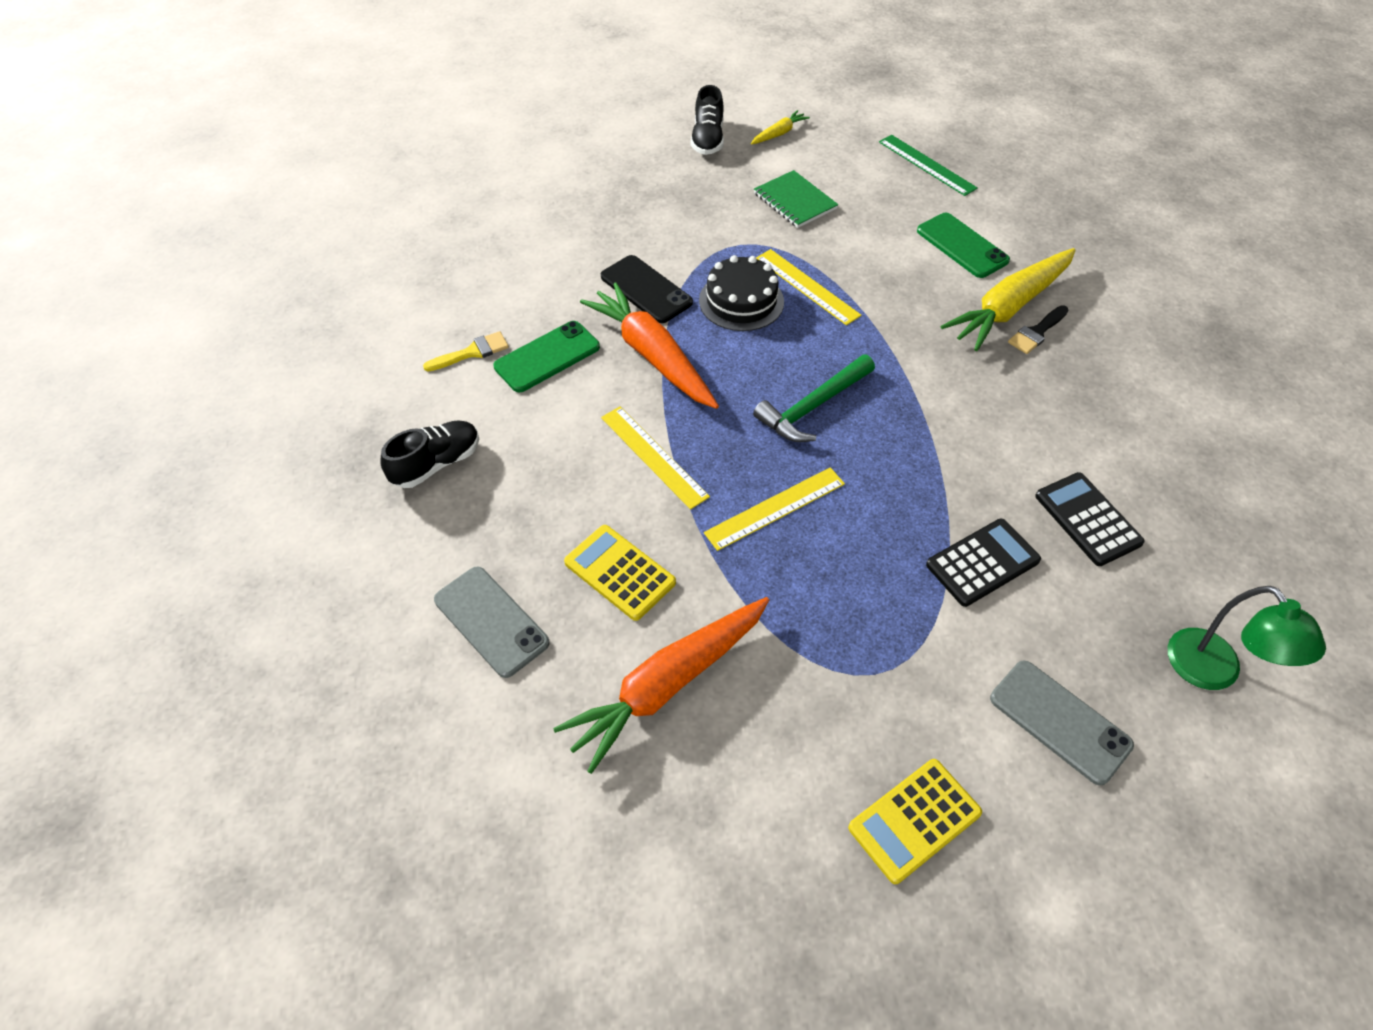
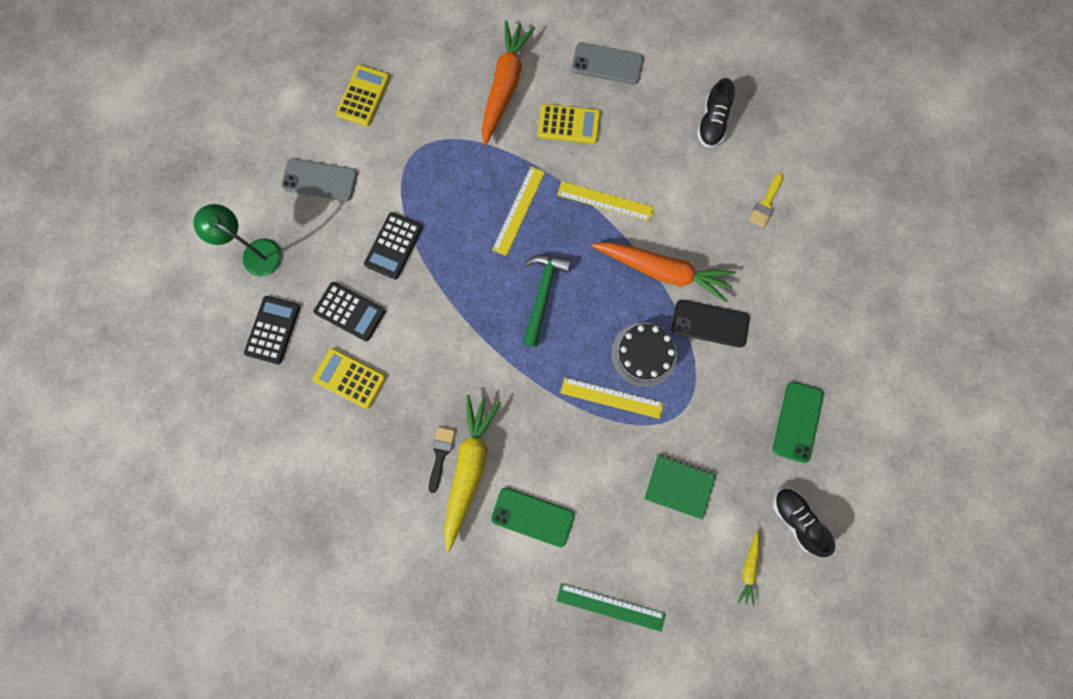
camera: 145 degrees right, 25 degrees up
(547, 357) = (721, 229): green phone -> green phone (797, 422)
(1120, 450) = (350, 378): none -> yellow calculator
(1215, 556) = (273, 330): none -> black calculator

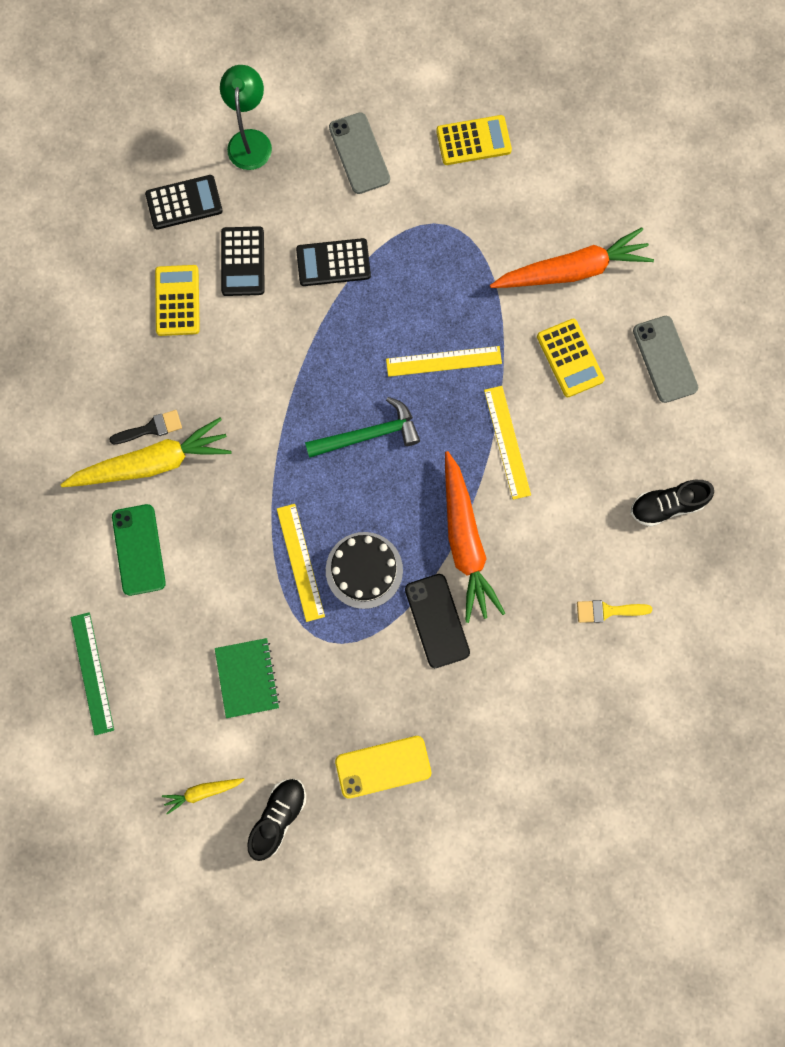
camera: 60 degrees right, 0 degrees up
(797, 422) = (383, 766): green phone -> yellow phone

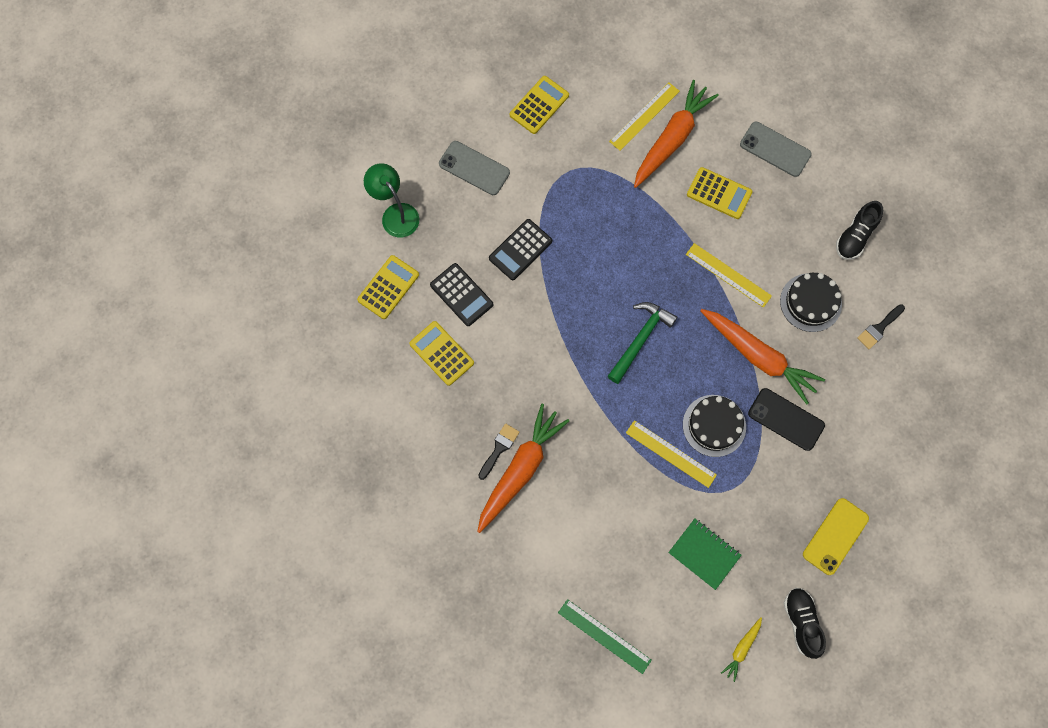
camera: 40 degrees left, 5 degrees down
(139, 549) = (562, 532): green phone -> none
(153, 463) = (520, 470): yellow carrot -> orange carrot
(184, 202) = (388, 287): black calculator -> yellow calculator
(443, 361) = (645, 256): yellow ruler -> yellow ruler (644, 116)
(563, 532) = (810, 302): none -> black cake
(607, 611) = (879, 328): yellow brush -> black brush

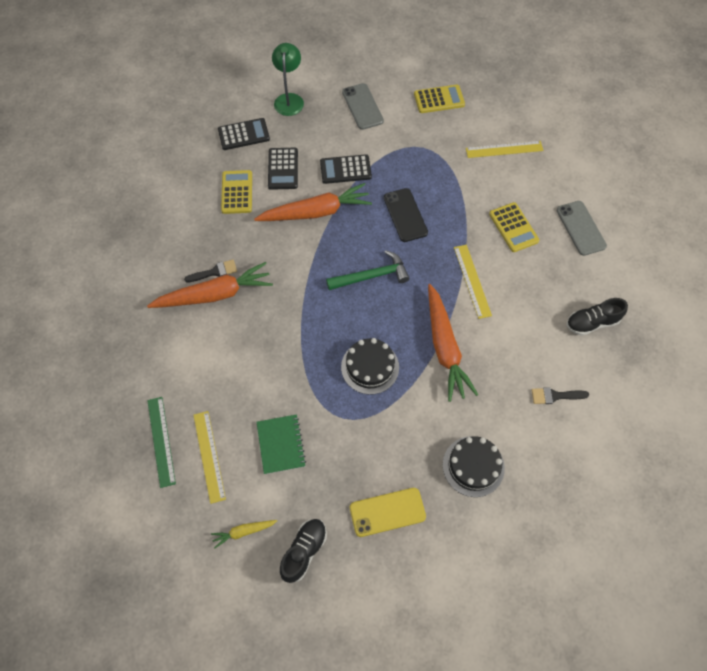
camera: 40 degrees right, 10 degrees down
(388, 287) = (243, 134): yellow calculator -> black calculator
(671, 453) = (322, 361): yellow ruler -> yellow ruler (209, 456)
(672, 139) = (511, 174): orange carrot -> orange carrot (316, 212)
(786, 419) = (426, 403): black phone -> black phone (405, 215)
(810, 302) = (517, 341): black cake -> black cake (473, 466)

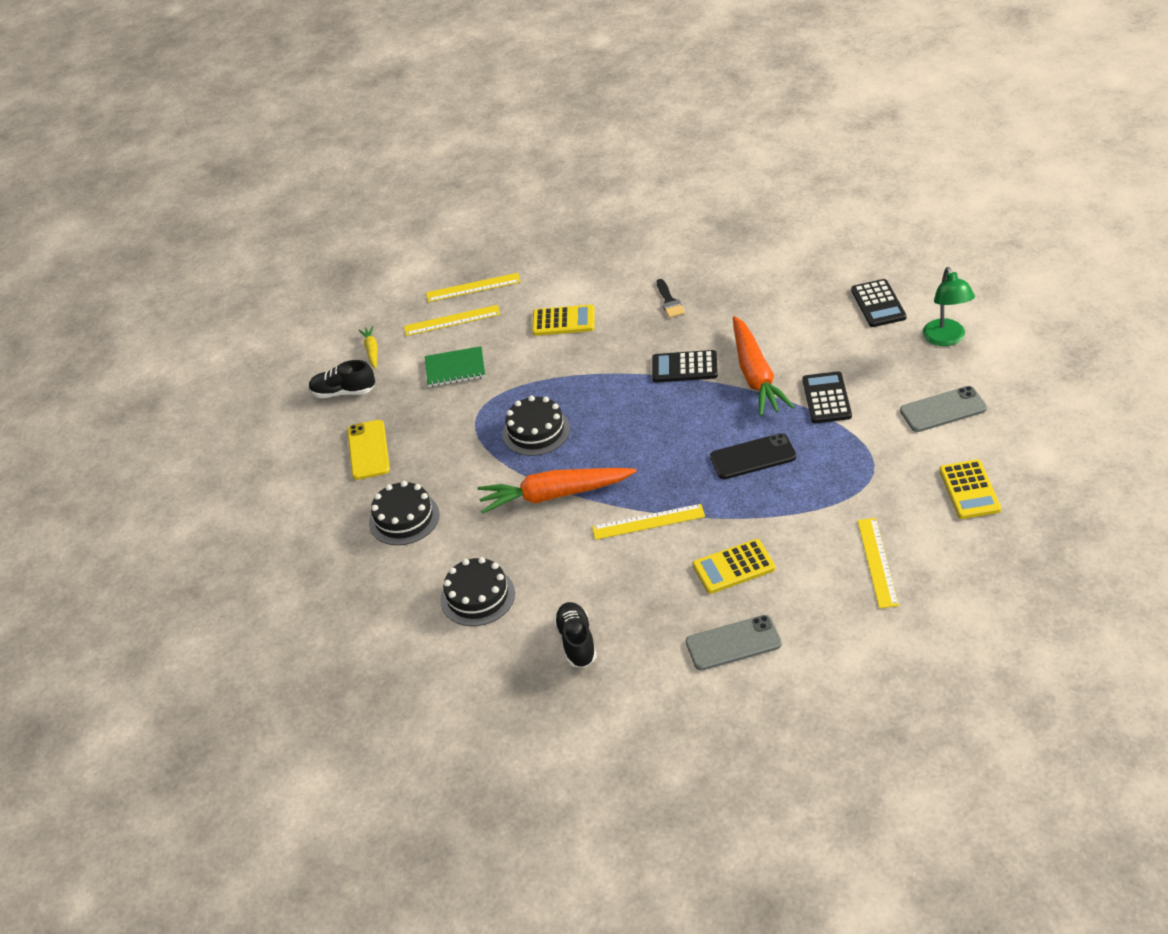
camera: 100 degrees right, 20 degrees down
(161, 441) = (473, 288): green ruler -> yellow ruler
(215, 294) = (639, 305): orange carrot -> none
(237, 192) = (784, 307): yellow calculator -> yellow calculator (563, 321)
(283, 169) = (824, 342): black calculator -> black calculator (684, 367)
(289, 99) = (946, 339): green lamp -> green lamp turned 75 degrees clockwise
(304, 551) = (343, 392): black shoe -> black shoe turned 150 degrees clockwise
(371, 276) = (659, 428): green hammer -> none
(555, 396) = (477, 596): black brush -> black cake

